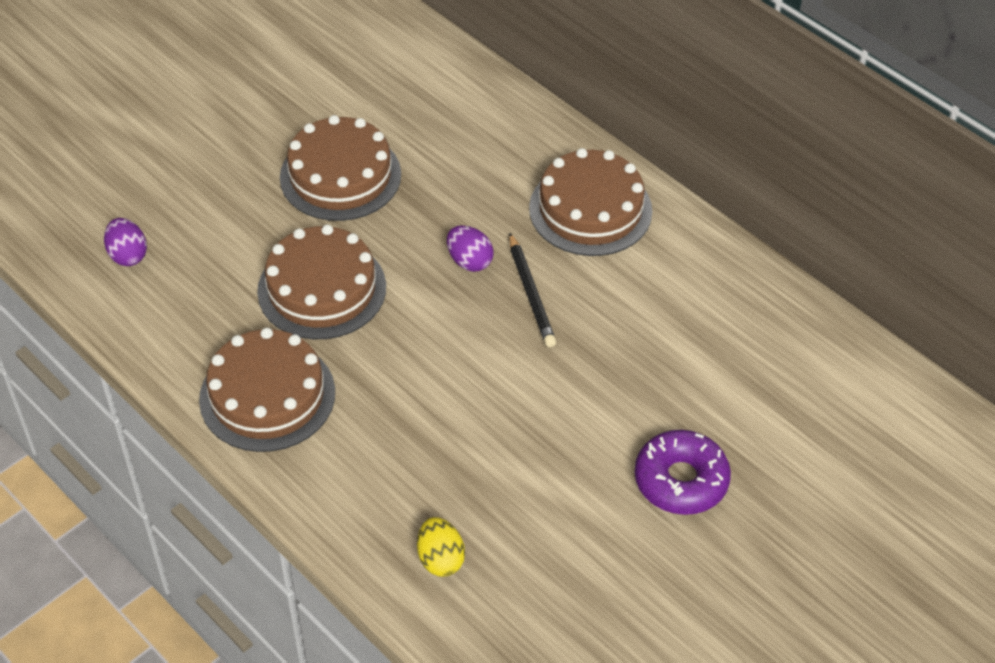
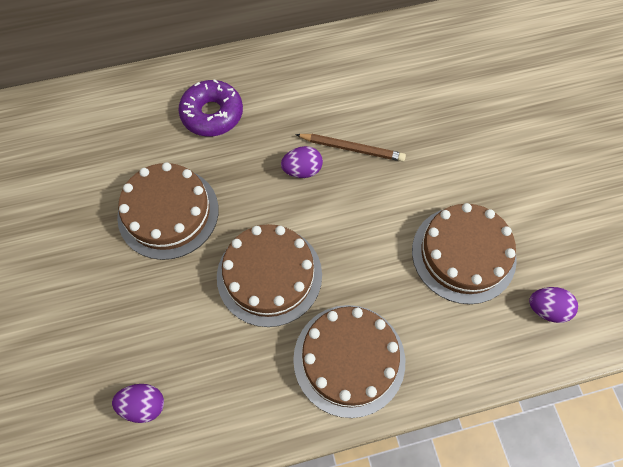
camera: 60 degrees left, 15 degrees up
(440, 559) = (547, 309): yellow egg -> purple egg
(531, 293) = (352, 148): black pencil -> brown pencil
(590, 209) = (301, 81): brown cake -> brown cake (463, 254)
(681, 480) = (543, 143): purple donut -> purple donut (212, 114)

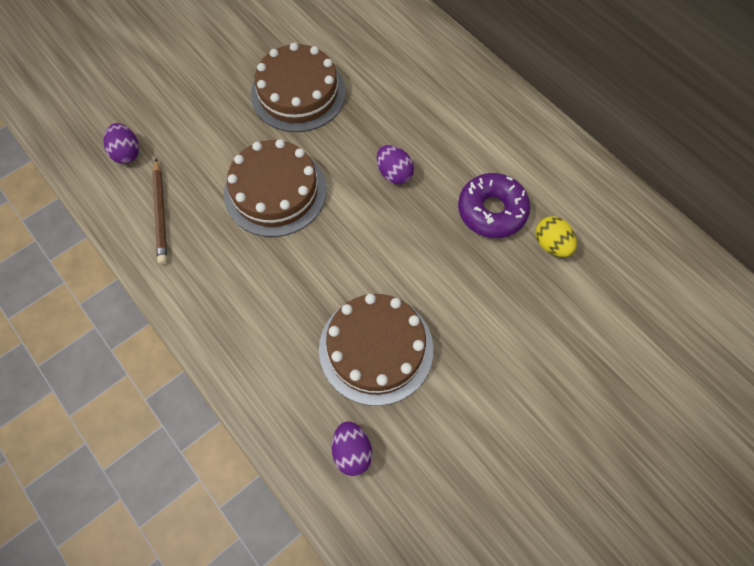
camera: 65 degrees right, 0 degrees up
(212, 114) = (413, 80): purple donut -> purple donut (492, 211)
(349, 359) = (223, 286): brown cake -> none
(352, 148) = (442, 205): brown pencil -> brown pencil (161, 213)
(424, 91) = (551, 244): none -> yellow egg

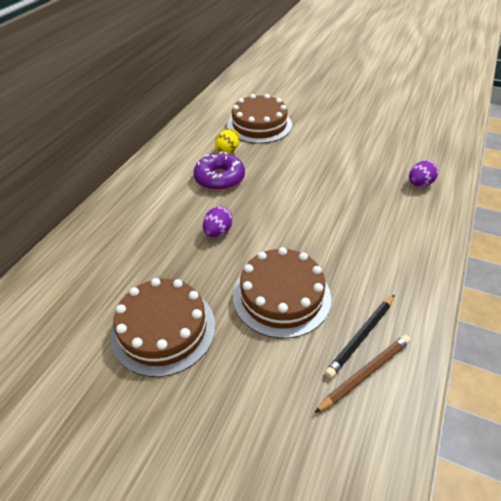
camera: 115 degrees left, 20 degrees down
(127, 153) = (325, 456): purple egg -> none
(192, 231) = (361, 337): none -> black pencil
(376, 348) = (354, 195): brown cake -> brown cake (259, 125)

